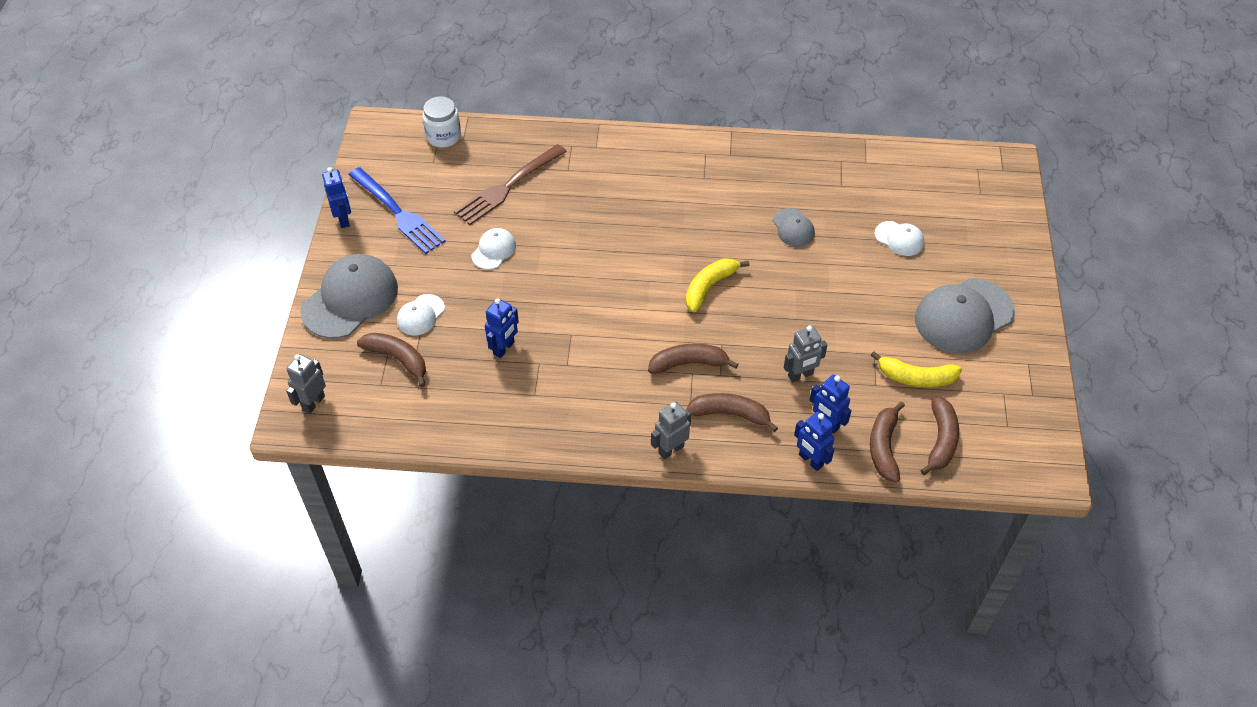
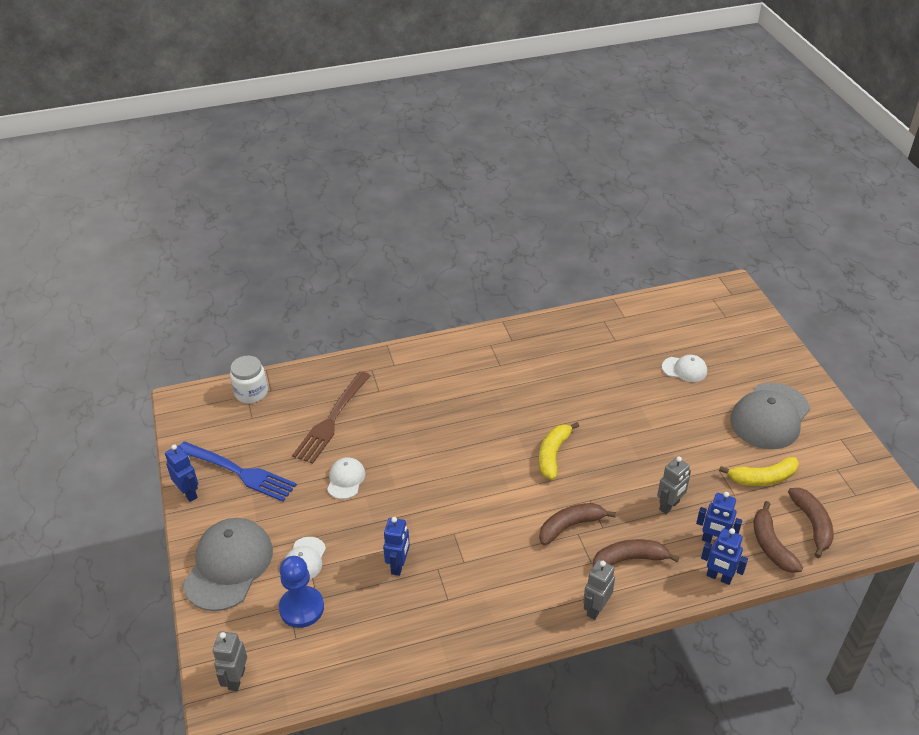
camera: 20 degrees left, 10 degrees down
(397, 359) = (301, 608): brown banana -> blue pawn
(793, 228) = (595, 385): grey cap -> none

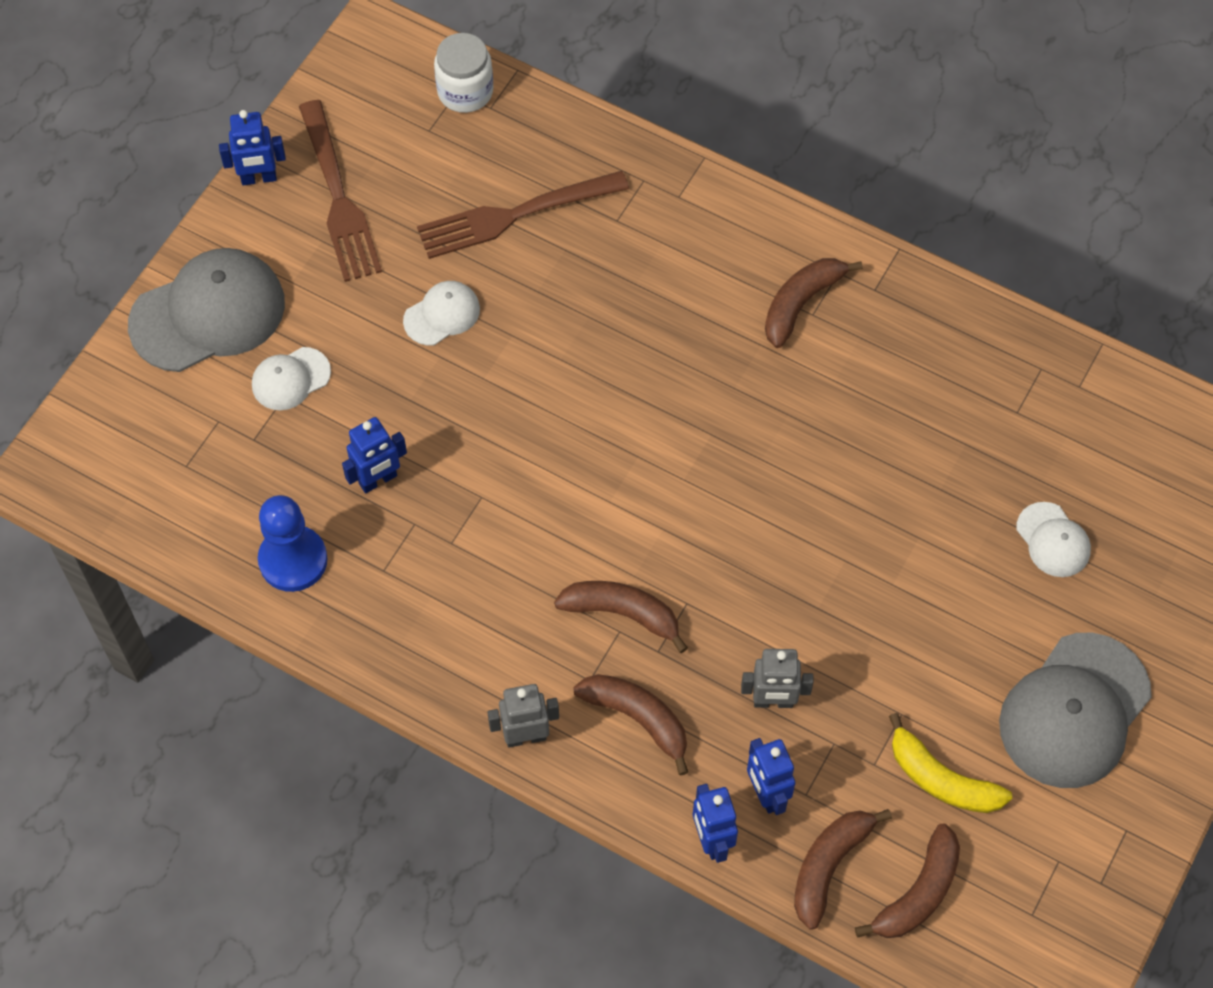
camera: 45 degrees right, 20 degrees up
(188, 493) = (259, 178): blue robot -> blue robot turned 75 degrees clockwise
(236, 679) = (86, 456): grey robot -> none
(239, 472) = (338, 197): blue fork -> brown fork
(301, 608) = (227, 436): blue pawn -> blue pawn (293, 560)
(490, 364) = (801, 303): none -> brown banana
(553, 454) = (719, 503): yellow banana -> none
(770, 416) = (1074, 711): grey cap -> grey cap turned 45 degrees counterclockwise

